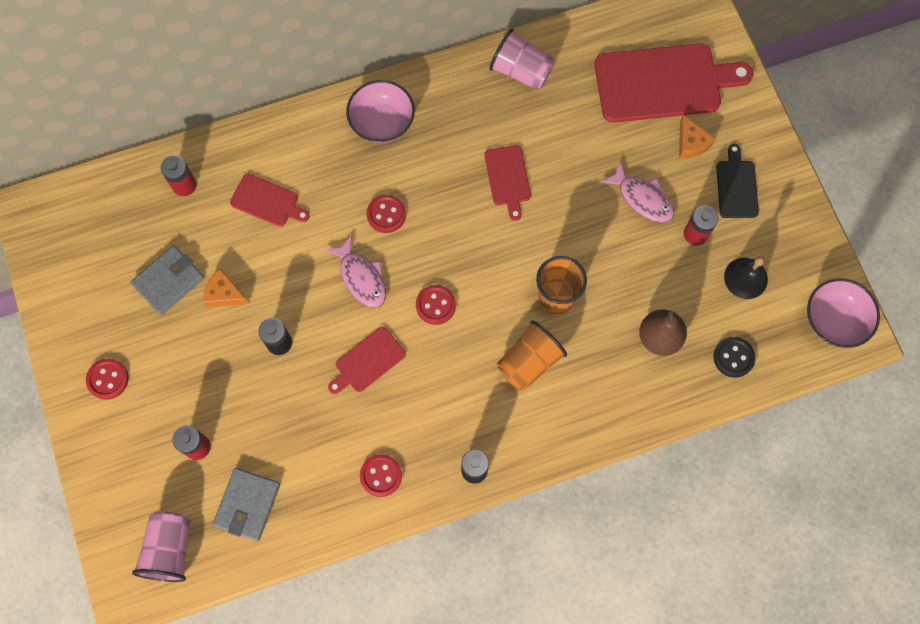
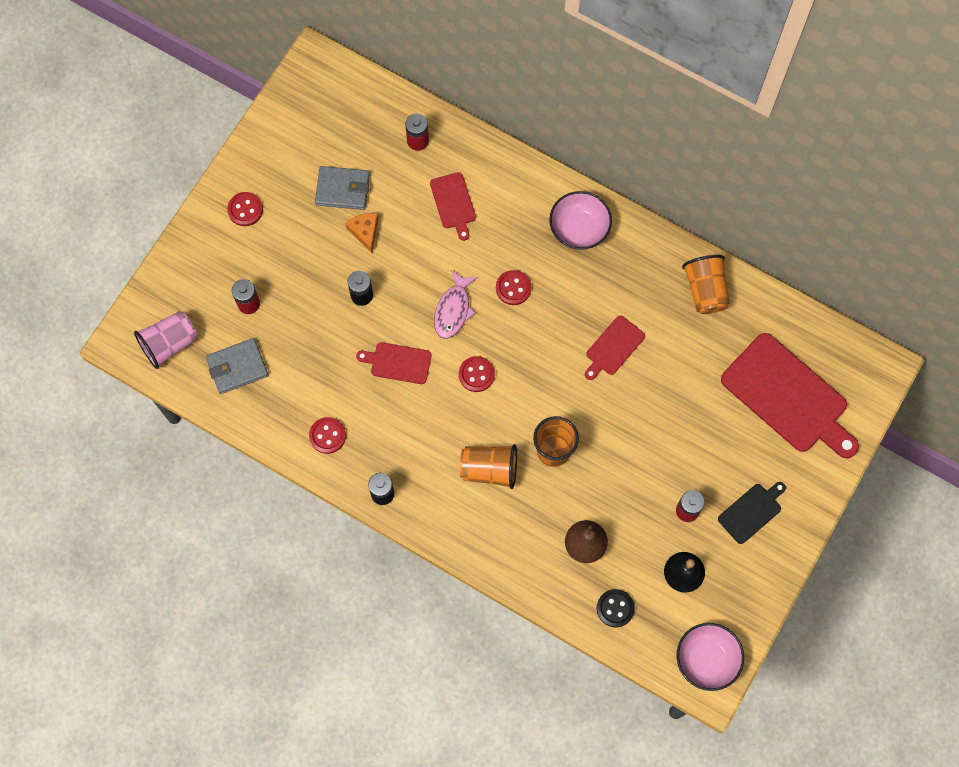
camera: 50 degrees right, 0 degrees up
(521, 71) = (705, 290): pink cup -> orange cup
(642, 198) = (681, 452): pink fish -> none
(691, 143) = (757, 453): orange cheese -> none

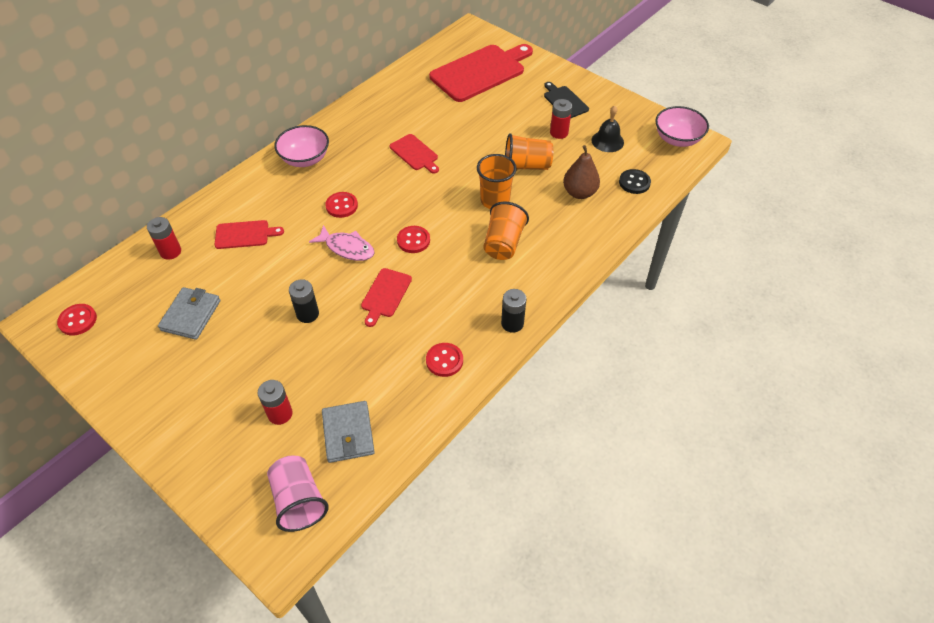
camera: 80 degrees left, 20 degrees down
(245, 210) = (172, 404): red button -> red button (78, 320)
(365, 232) = (243, 303): orange cheese -> none
(705, 290) = (384, 99): orange cup -> orange cup (526, 166)

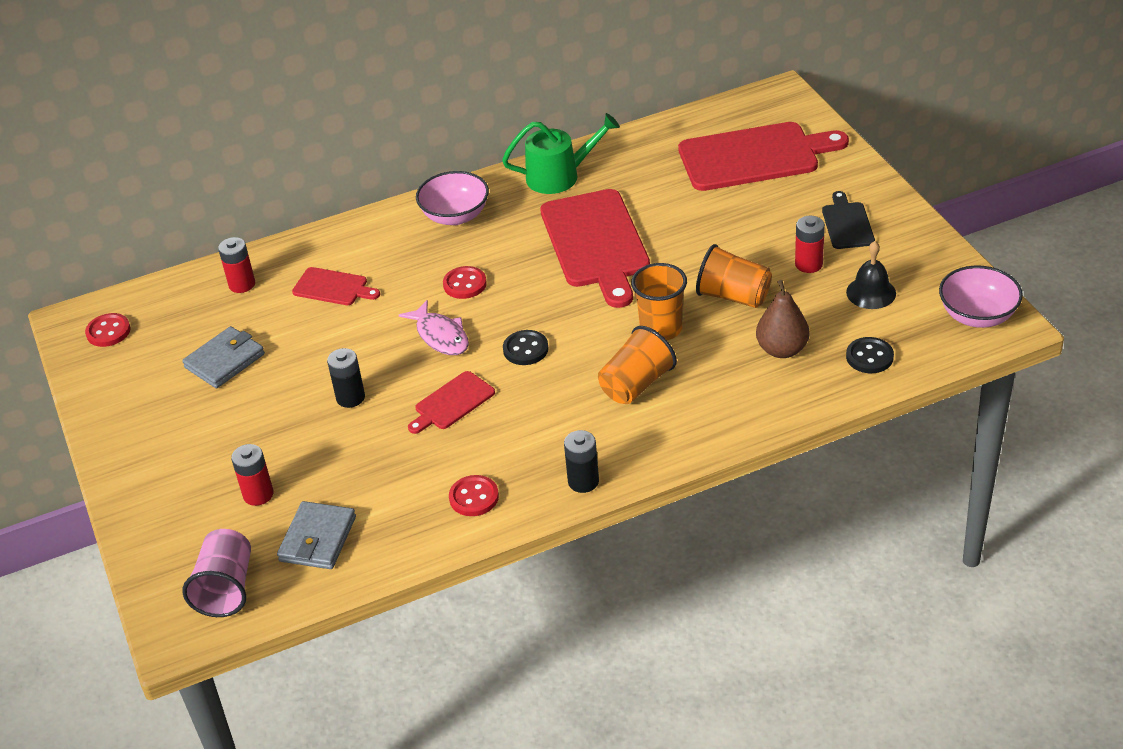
camera: 30 degrees right, 10 degrees down
(361, 114) = (559, 176): none -> green watering can
(413, 240) = (525, 349): red button -> black button
(415, 154) = (595, 243): red cutting board -> red cutting board, size x2.02

